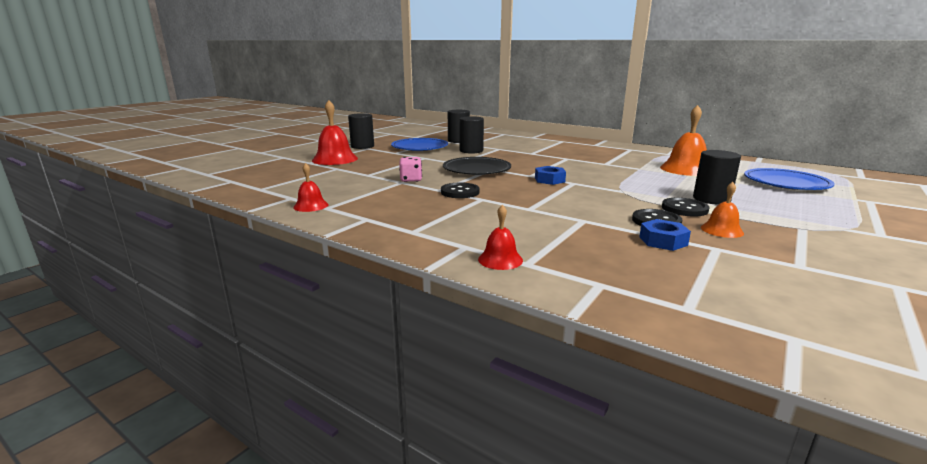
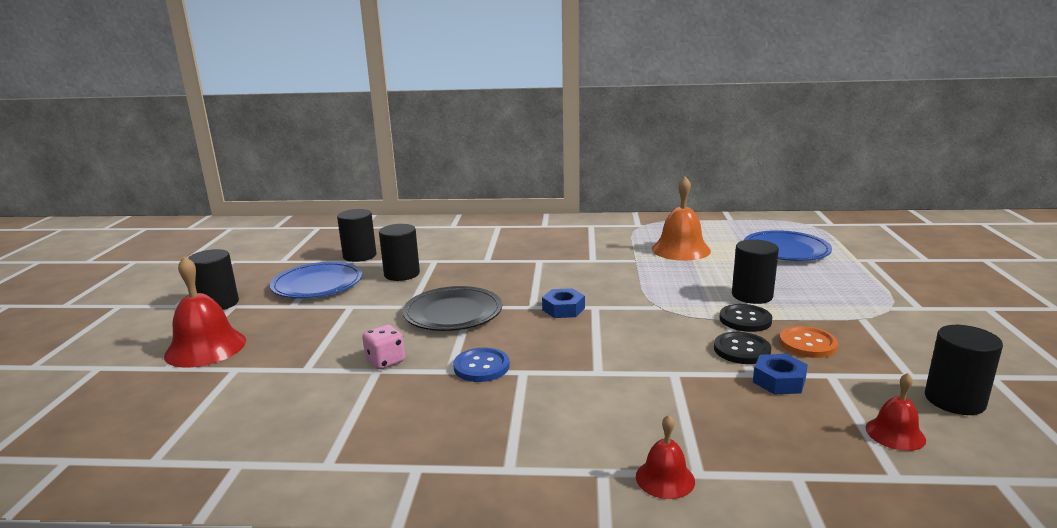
camera: 30 degrees left, 0 degrees up
(311, 206) = (295, 471): red bell -> red bell (895, 433)
(460, 192) = (481, 367): black button -> blue button
(722, 230) = (807, 344): orange bell -> orange button
(825, 288) = (954, 400): none -> black cylinder

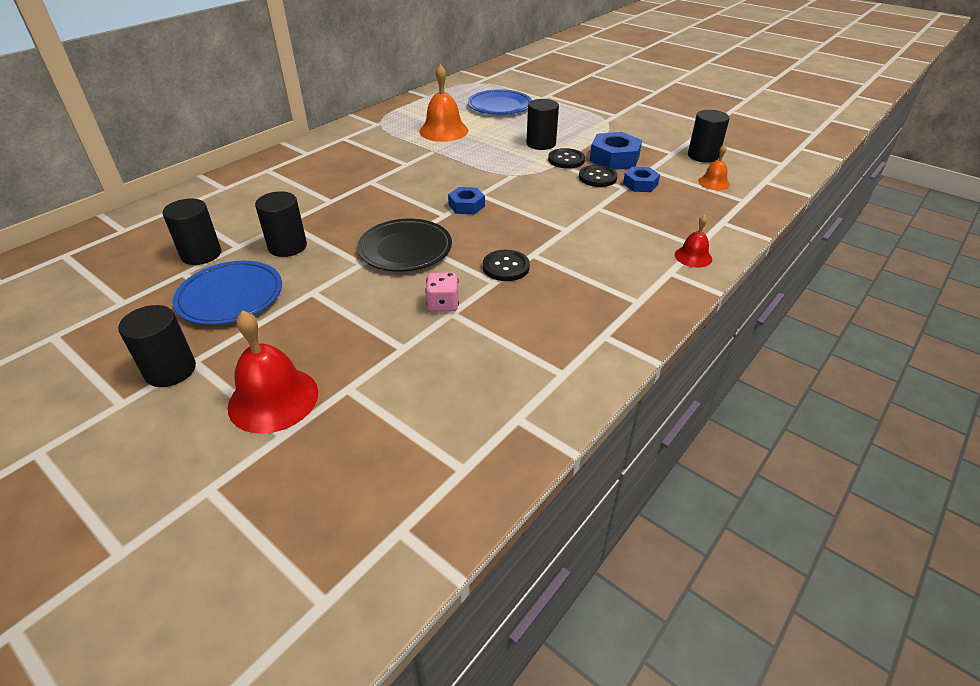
camera: 55 degrees left, 20 degrees up
(481, 367) = (506, 267): blue button -> black button
(807, 344) = (614, 158): orange button -> blue nut
(895, 433) = (714, 182): red bell -> orange bell

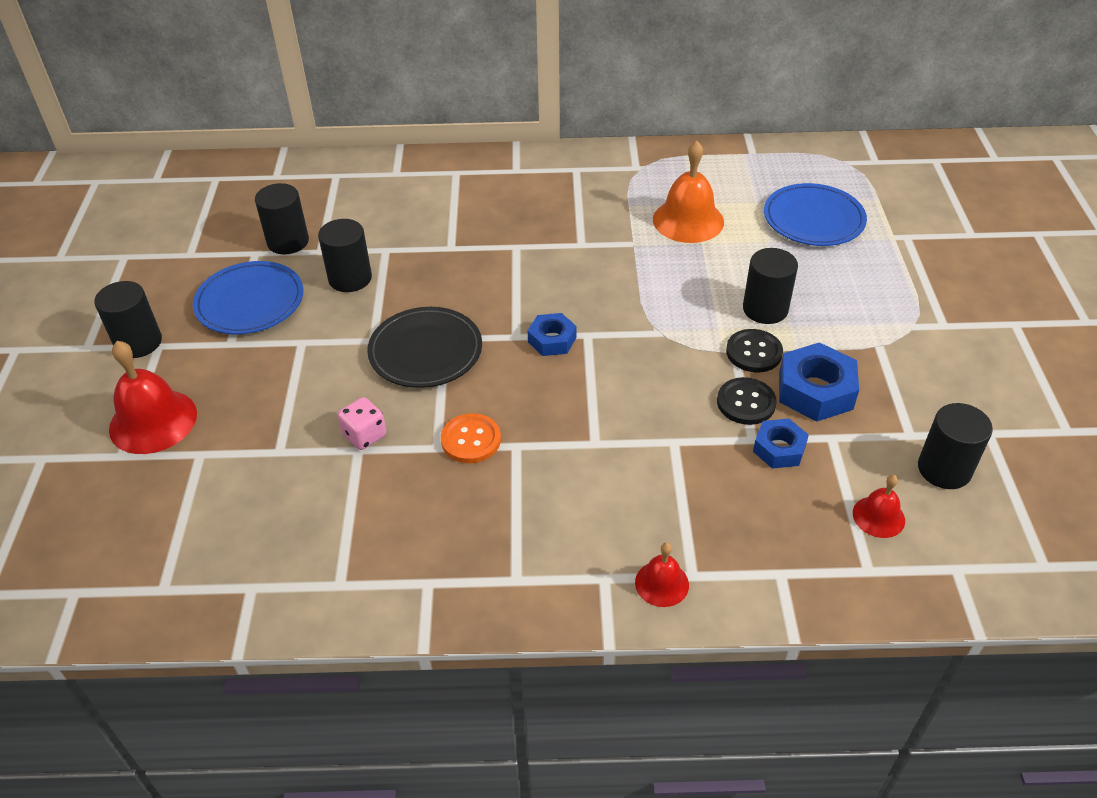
camera: 50 degrees right, 5 degrees up
(506, 267) = (471, 440): black button -> orange button
(714, 182) = (878, 516): orange bell -> red bell

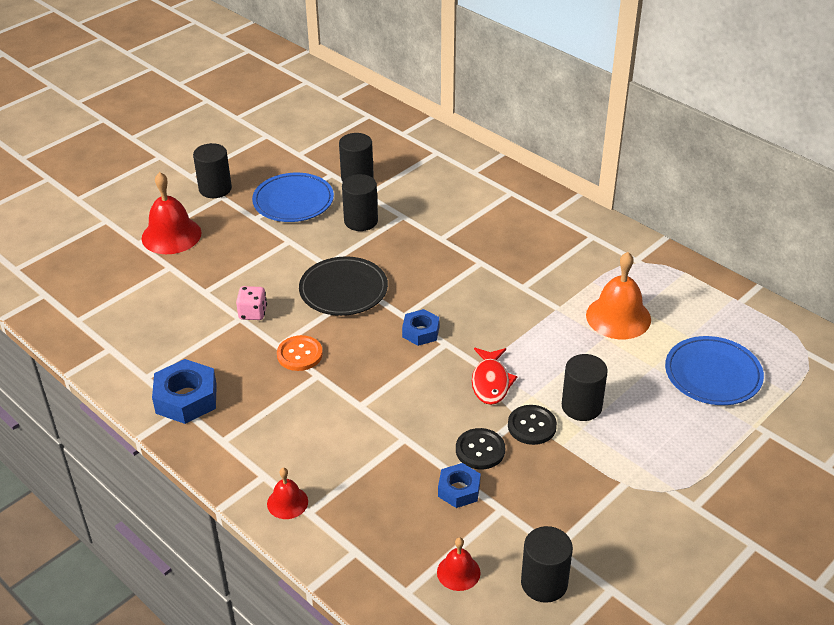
camera: 45 degrees right, 5 degrees down
(671, 340) = (491, 382): none -> red fish
(815, 390) = (535, 476): blue nut -> blue nut (186, 398)

